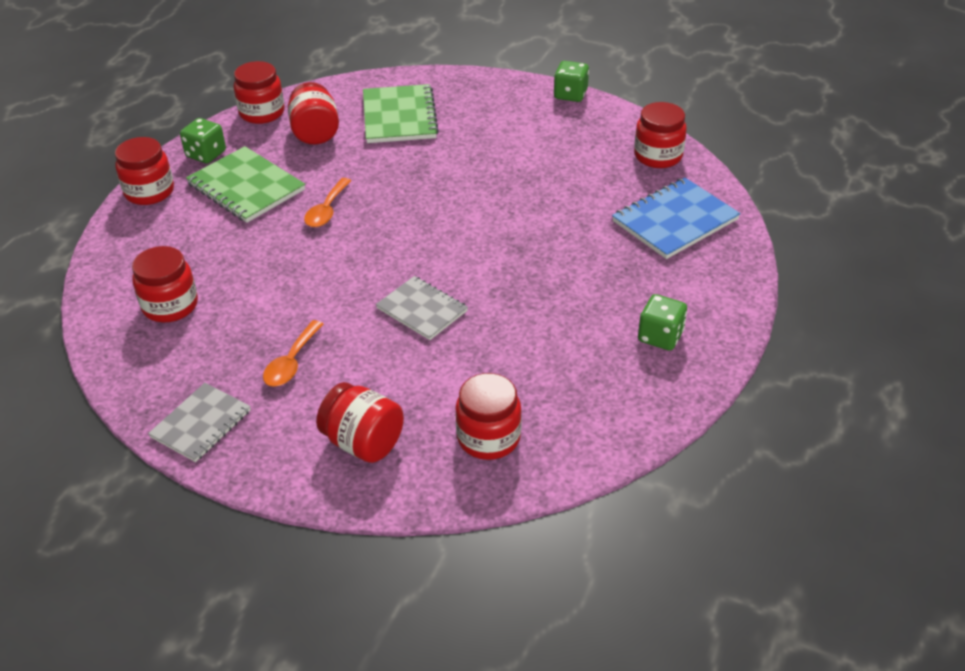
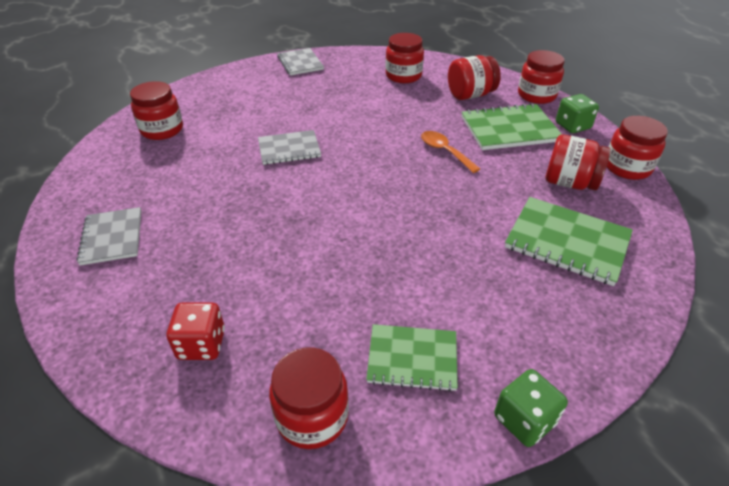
camera: 125 degrees right, 0 degrees up
(291, 362) = (308, 95): orange spoon -> none
(363, 442) = (221, 96): red jar -> red jar (470, 95)
(578, 140) = (412, 358): none -> green notebook
(660, 336) = (112, 237): green dice -> grey notebook
(675, 220) = (201, 344): blue notebook -> red dice

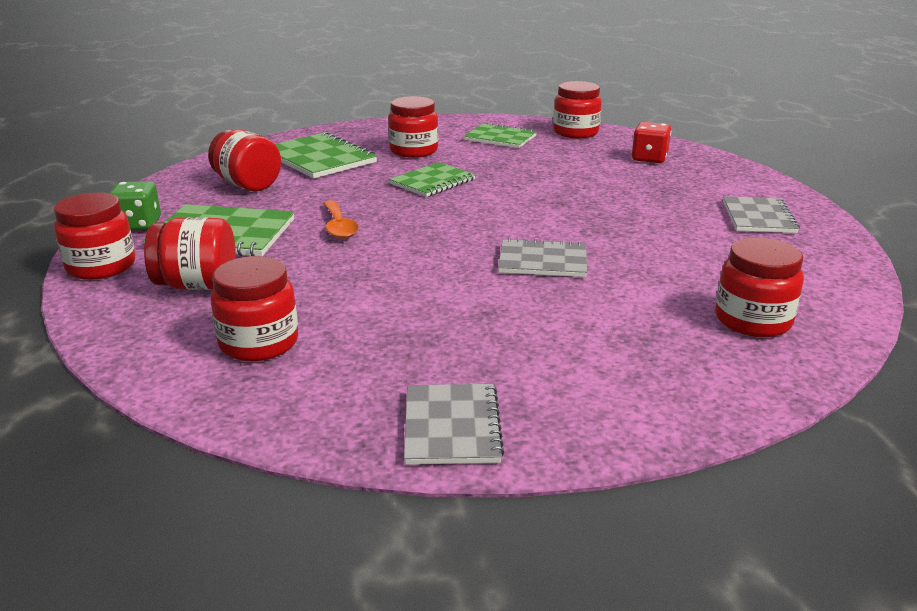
camera: 160 degrees left, 15 degrees down
(422, 225) = (433, 182): none -> green notebook
(524, 420) = (452, 119): green dice -> none
(627, 167) = (166, 185): red jar -> red jar (413, 151)

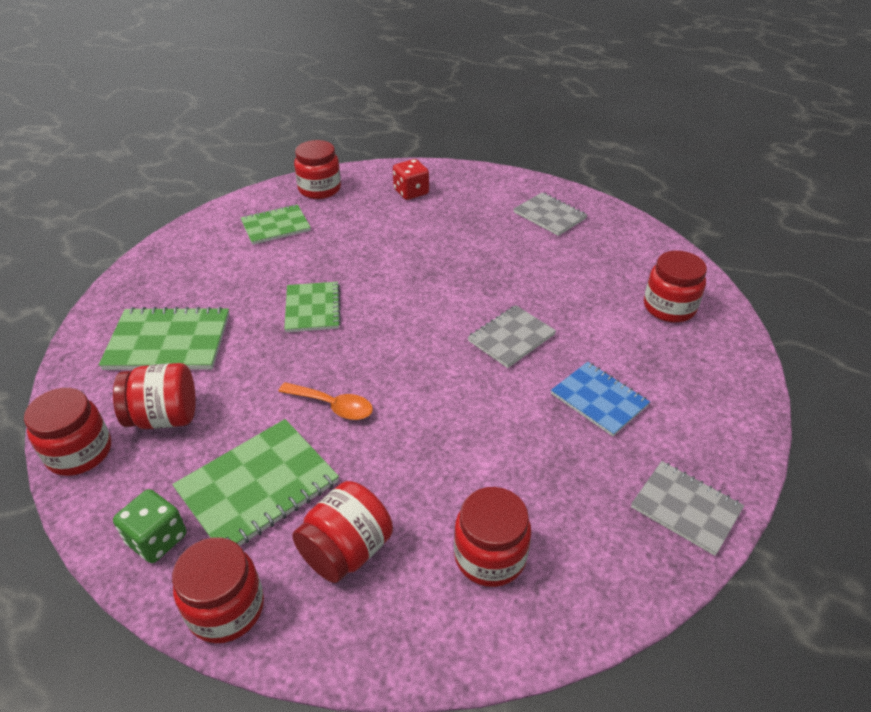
camera: 50 degrees left, 15 degrees up
(413, 151) = (234, 282): red jar -> red jar (79, 452)
(533, 329) = (599, 400): none -> blue notebook

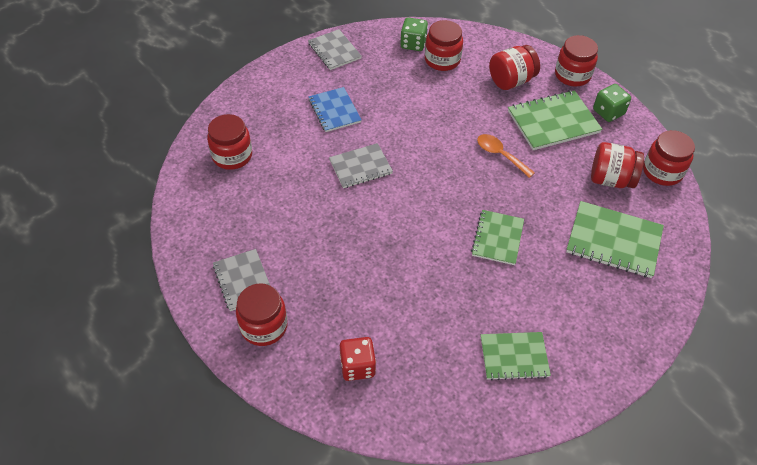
camera: 160 degrees left, 10 degrees up
(319, 189) = (455, 408): red jar -> red jar (264, 326)
(563, 578) = (413, 44): none -> green dice

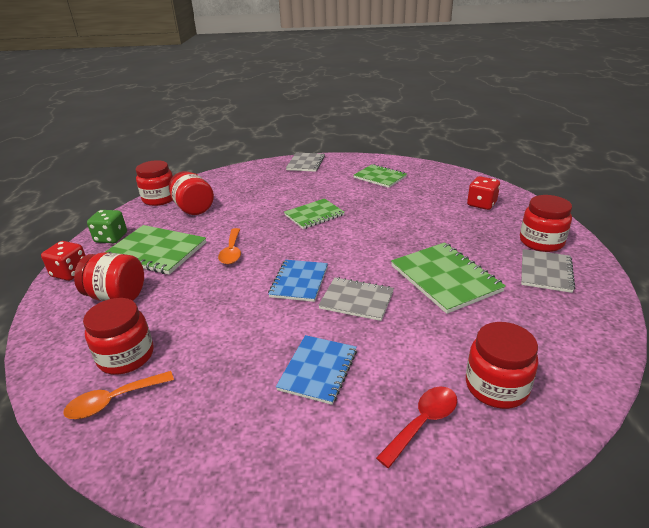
camera: 135 degrees left, 20 degrees down
(258, 116) = (423, 423): none -> red spoon
(334, 51) = (211, 465): grey notebook -> grey notebook (305, 163)
(413, 44) = (114, 400): green dice -> orange spoon
(416, 159) = (299, 282): none -> blue notebook
(572, 75) = (70, 272): red jar -> red dice
(613, 241) = (250, 188): green notebook -> green notebook (445, 278)

